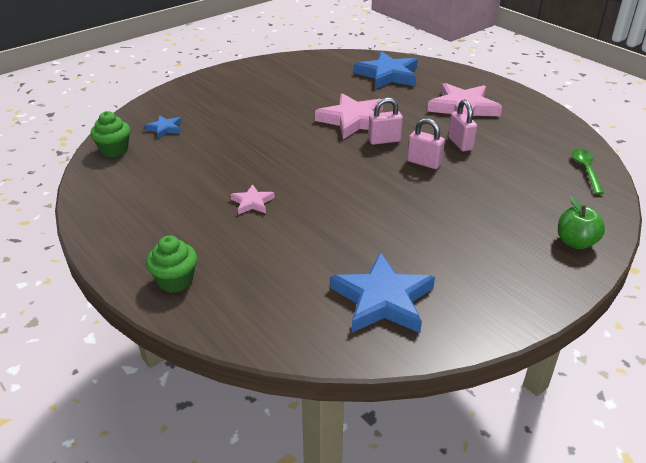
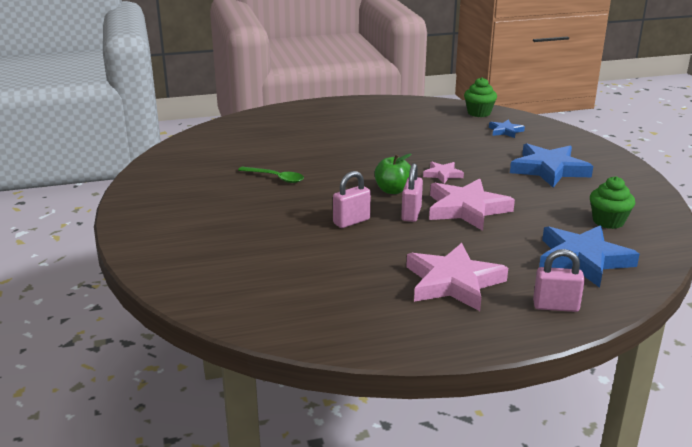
camera: 115 degrees right, 10 degrees down
(175, 281) = (295, 114): green cupcake -> green cupcake (608, 221)
(252, 202) = (358, 144): pink star -> pink star (442, 174)
(383, 299) = (203, 161): blue star -> blue star (549, 169)
(460, 143) = (370, 252): pink padlock -> pink padlock (555, 306)
(575, 242) = (160, 250): green apple -> green apple (393, 190)
(586, 170) = (247, 308): green spoon -> green spoon (275, 178)

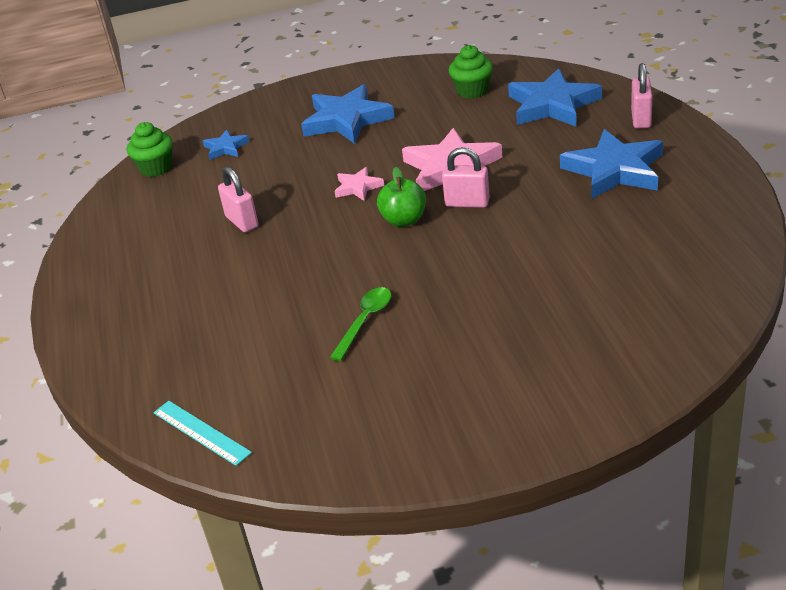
camera: 85 degrees left, 10 degrees up
(199, 139) = (201, 432): none -> turquoise ruler
(351, 221) = (492, 243): pink padlock -> pink padlock (242, 222)
(453, 282) = (614, 170): pink star -> blue star

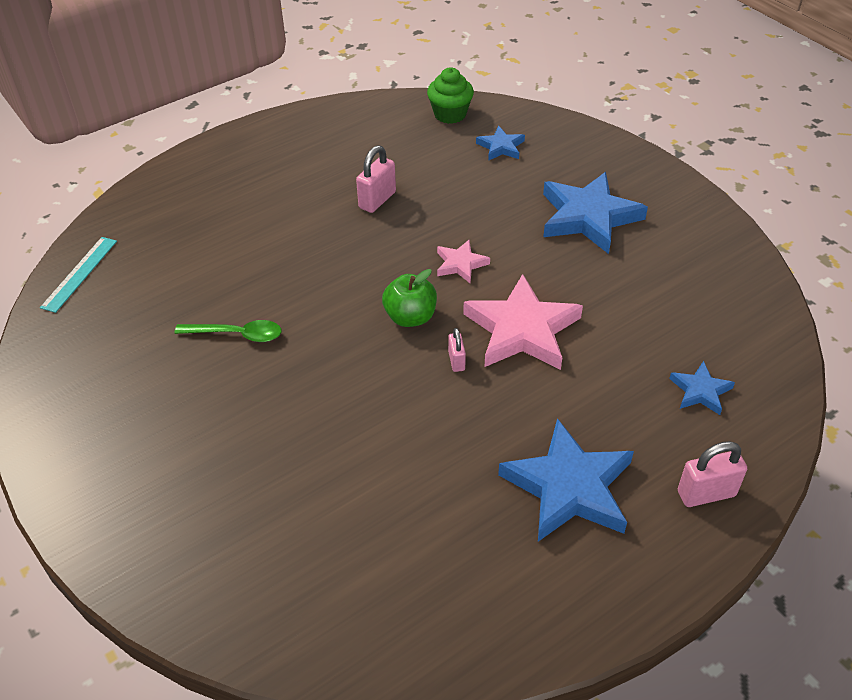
camera: 65 degrees right, 10 degrees up
(467, 203) = (456, 361): pink padlock -> pink padlock, size x0.59
(472, 91) = (699, 305): green cupcake -> none
(552, 105) = (700, 391): blue star -> blue star, size x0.50

